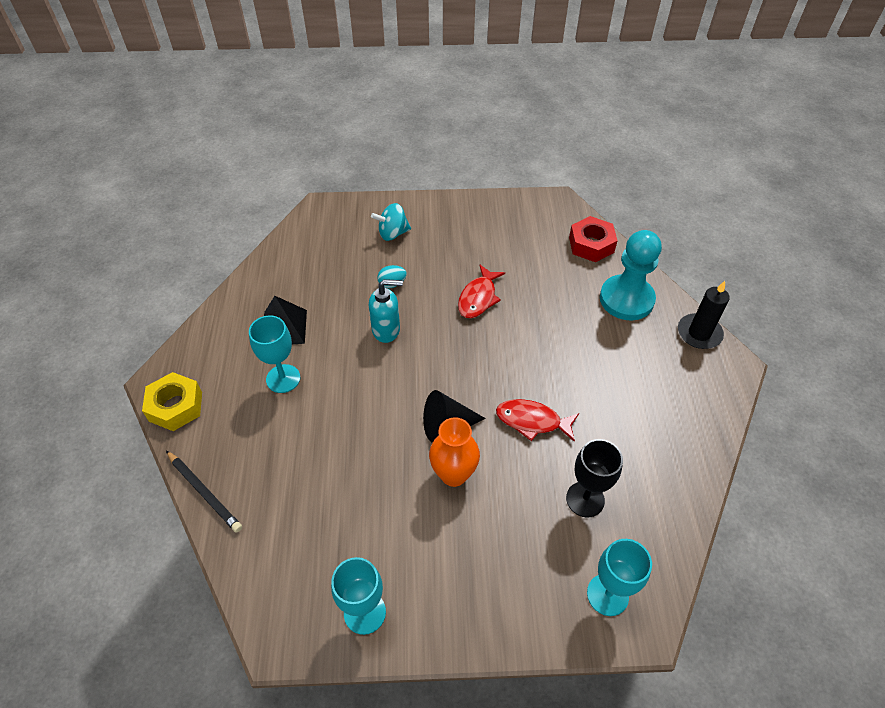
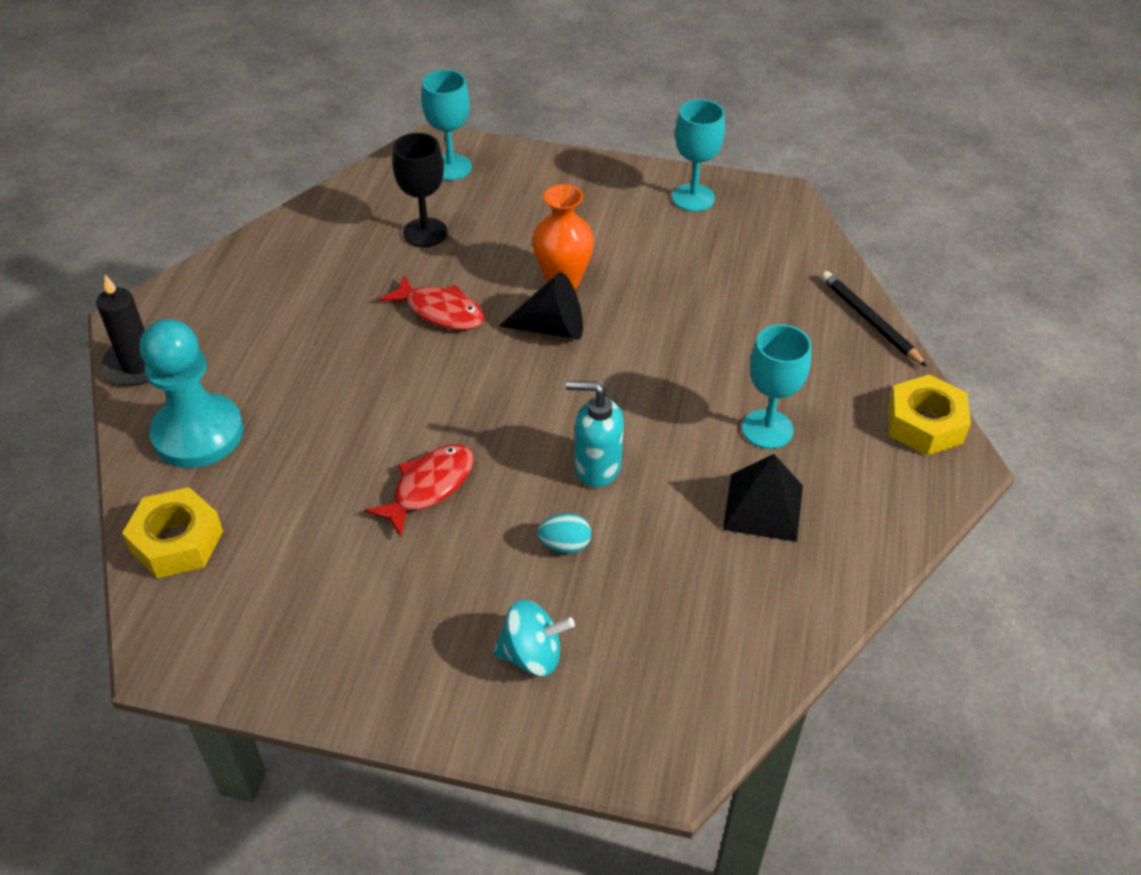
camera: 165 degrees left, 5 degrees down
(591, 245) = (177, 541): red nut -> yellow nut

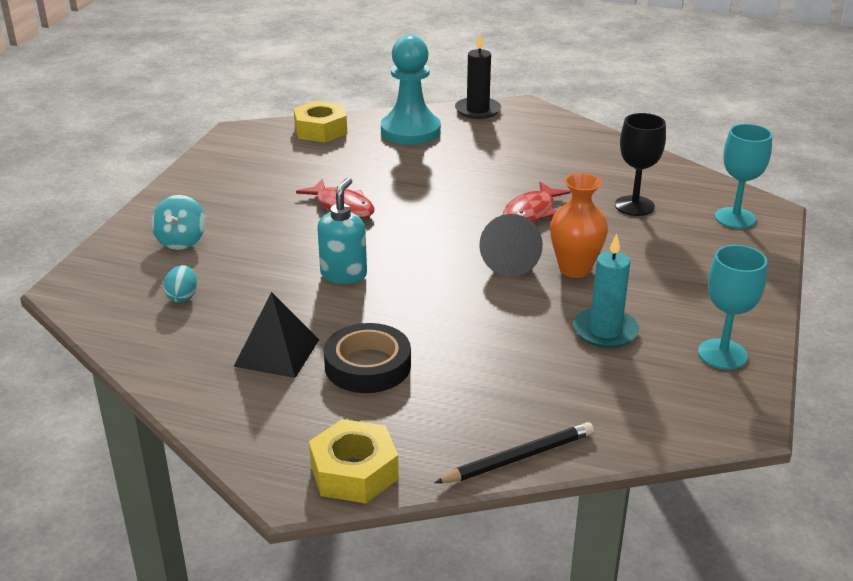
camera: 95 degrees right, 15 degrees down
(565, 545) = (270, 257): turquoise egg -> turquoise egg (182, 297)
(672, 264) = (605, 331): none -> turquoise candle
(767, 429) = (367, 365): turquoise goblet -> black tape

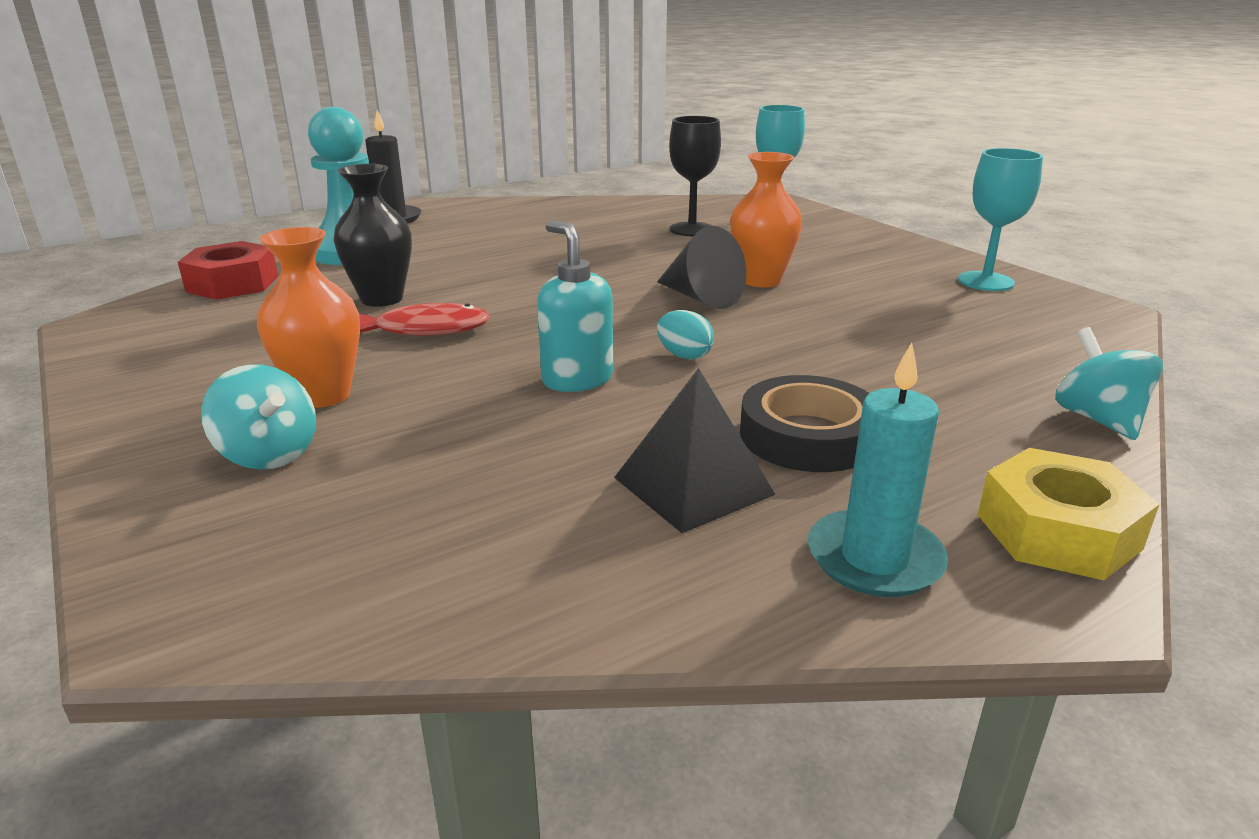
camera: 50 degrees left, 5 degrees down
(182, 297) = (421, 508): turquoise egg -> turquoise egg (684, 355)
(242, 222) = (323, 395): none -> orange vase
(321, 130) = (233, 284): yellow nut -> red nut
(361, 175) = (382, 299): none -> black vase
(519, 457) = (1098, 419): black pencil -> turquoise spinning top
(531, 212) = (626, 262): red fish -> none
(605, 331) = (891, 305): turquoise candle -> turquoise candle (874, 559)

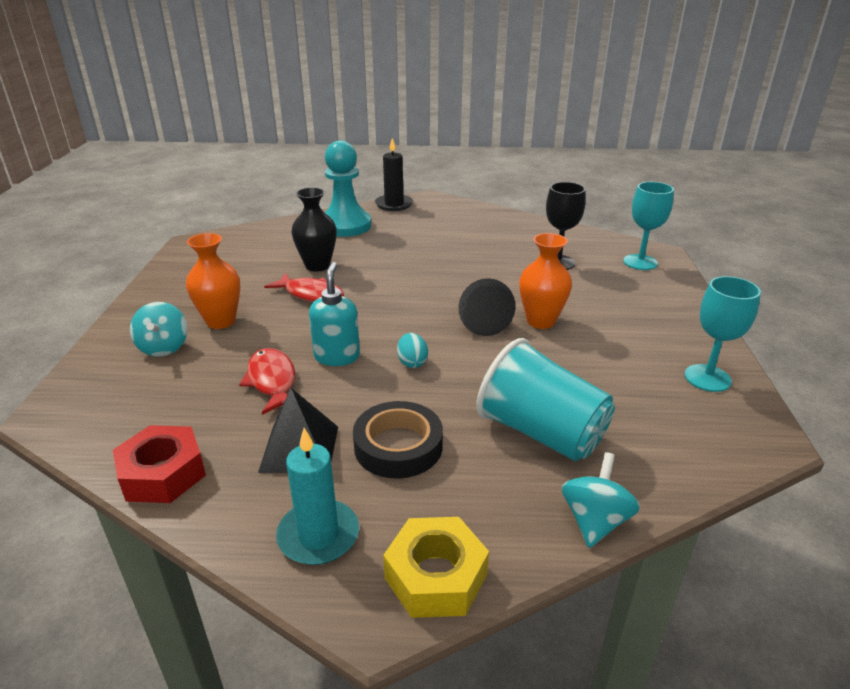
camera: 35 degrees right, 5 degrees up
(233, 284) = (267, 233): red nut -> red nut (163, 473)
(528, 433) = (272, 381): none -> red fish
(928, 369) = (541, 433): none -> turquoise cup

